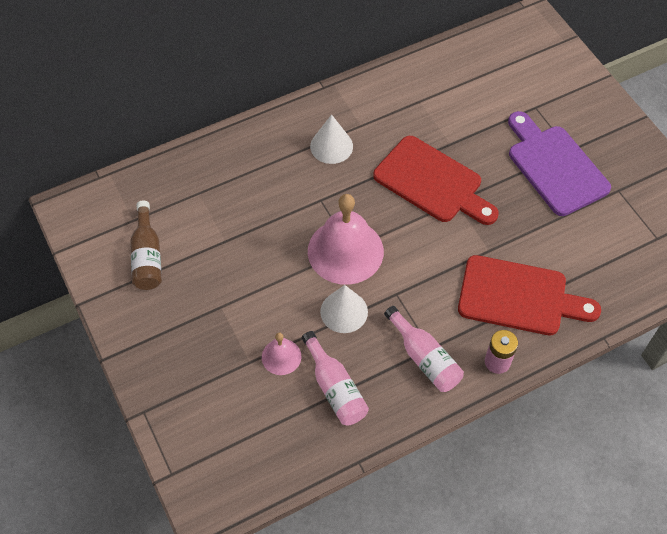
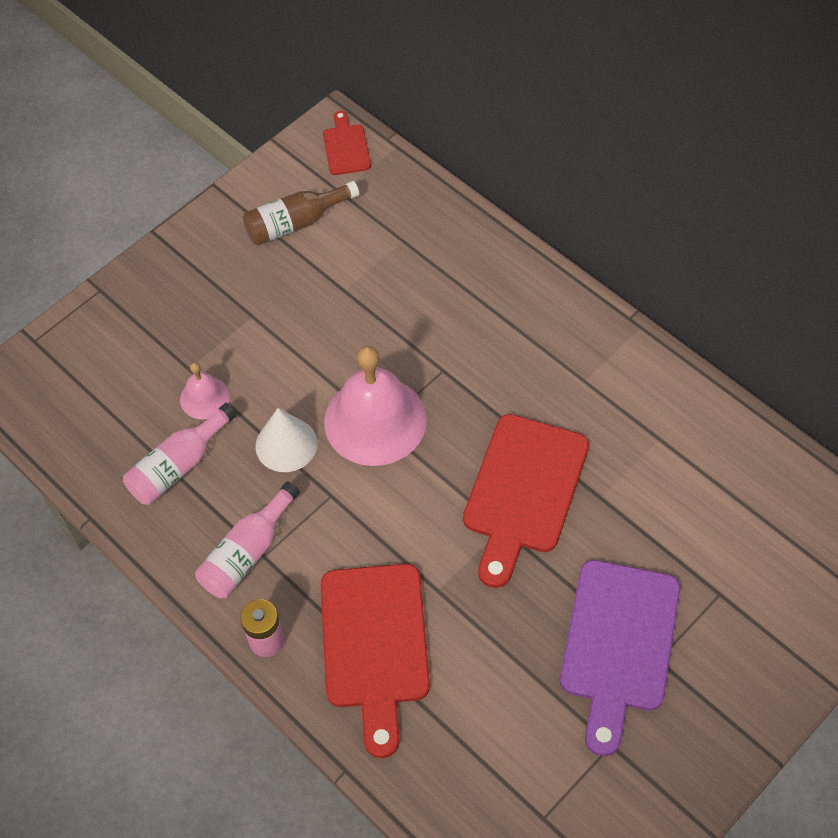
camera: 75 degrees right, 0 degrees up
(91, 205) = (346, 147): none -> red cutting board
(331, 146) = (534, 356): white cone -> none
(554, 166) = (618, 644): purple cutting board -> purple cutting board turned 150 degrees clockwise

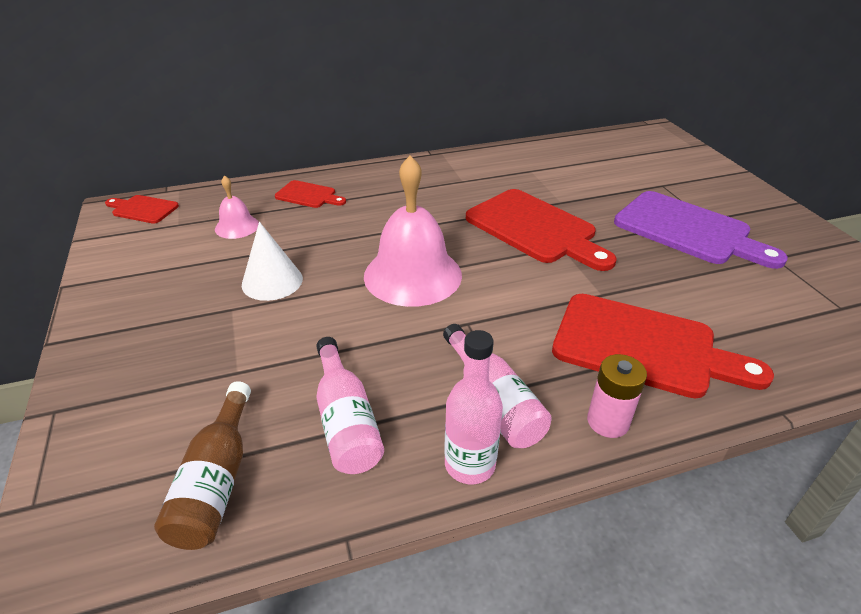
camera: 65 degrees left, 20 degrees down
(179, 562) = (470, 464): none -> pink bottle
(204, 397) = (284, 371): pink bell -> pink bell (237, 226)
(286, 444) = (390, 333): white cone -> white cone (272, 281)
(296, 223) = (173, 254): brown bottle -> brown bottle (216, 482)
(456, 258) = (308, 195): none -> red cutting board

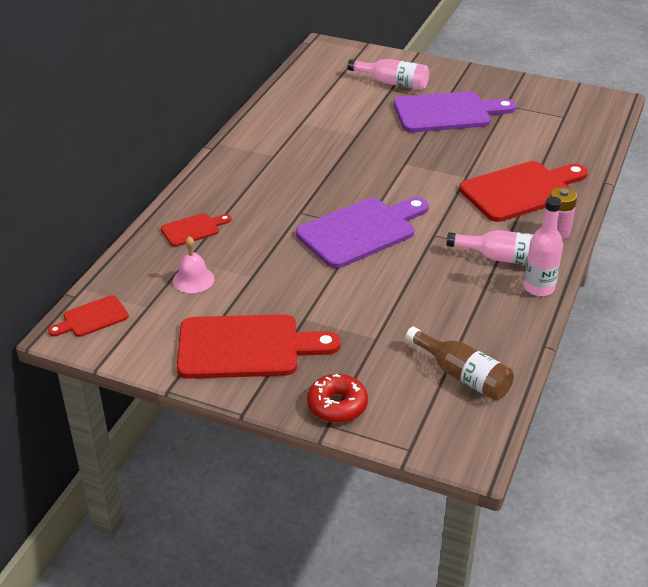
camera: 50 degrees left, 0 degrees up
(93, 401) = (337, 405): none -> red donut
(272, 281) = (293, 290): white cone -> none
(346, 421) = (465, 314): pink bottle -> pink bottle (393, 83)
(412, 275) = (361, 231): pink bell -> purple cutting board
(535, 229) = (373, 161): red cutting board -> red cutting board (246, 347)

